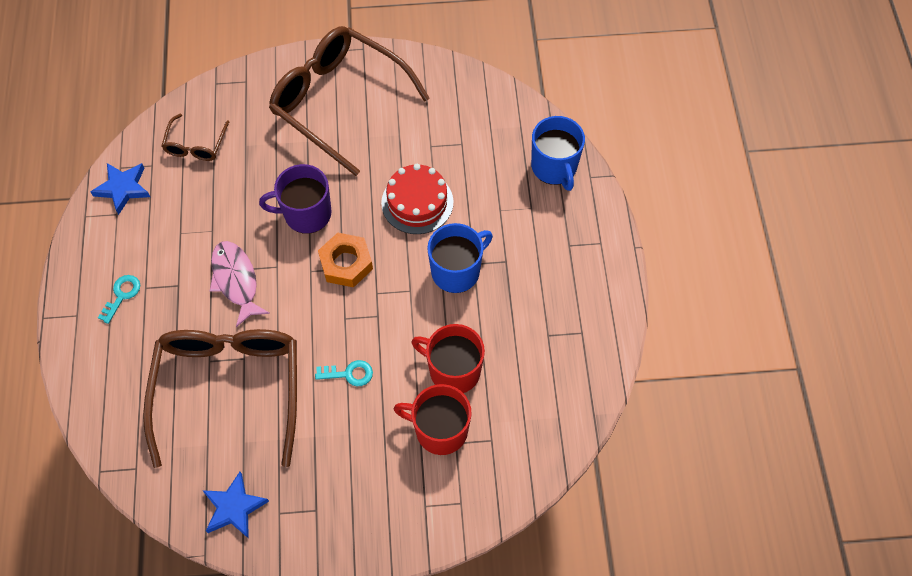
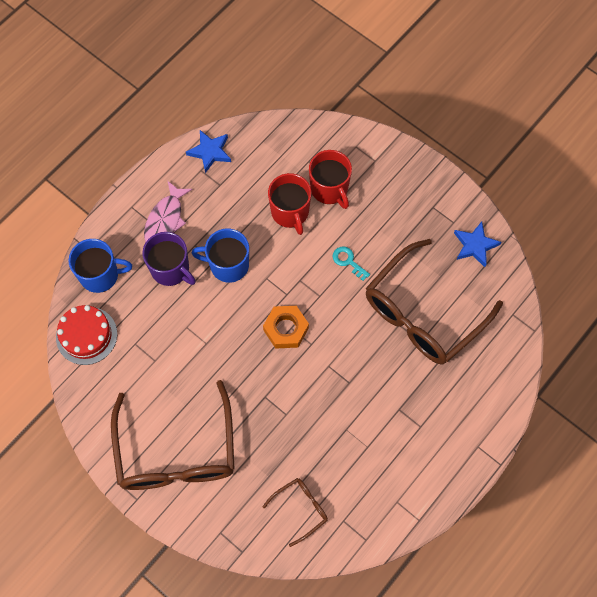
camera: 135 degrees left, 5 degrees up
(122, 295) = (439, 434): turquoise key -> none
(123, 188) = (377, 519): blue star -> blue star (210, 152)
(236, 280) = (361, 379): pink fish -> pink fish (165, 220)
(306, 214) = (277, 385): purple mug -> purple mug (171, 269)
(417, 202) = (204, 329): red cake -> red cake (86, 335)
(554, 167) = (100, 275): blue mug -> blue mug turned 60 degrees clockwise

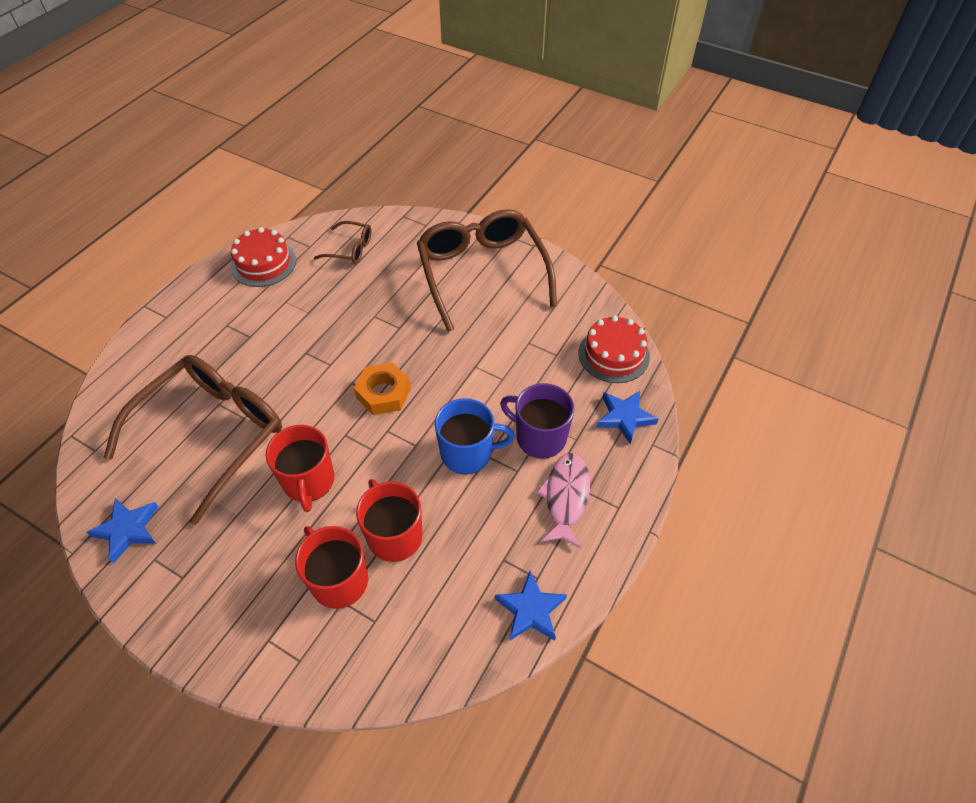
camera: 170 degrees right, 15 degrees down
(100, 275) = (624, 417): blue mug -> blue star
(301, 508) = (351, 249): brown glasses -> brown glasses turned 120 degrees counterclockwise
(348, 261) = (308, 481): turquoise key -> red mug
(389, 503) = (263, 263): none -> red cake

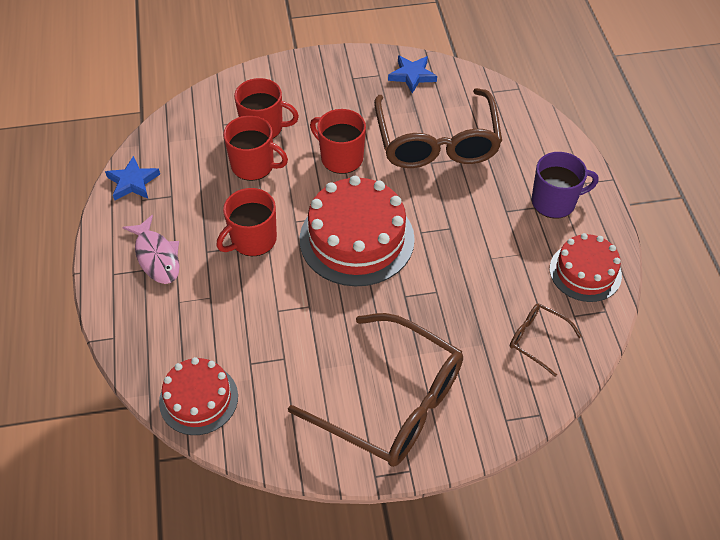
camera: 140 degrees right, 0 degrees up
(351, 249) = (536, 339): brown glasses -> brown glasses turned 60 degrees clockwise
(383, 393) = (356, 239): orange nut -> red cake
(467, 453) = (252, 240): blue mug -> red mug
(539, 437) = (208, 285): purple mug -> purple mug (554, 202)
(624, 417) = (150, 345): blue star -> none

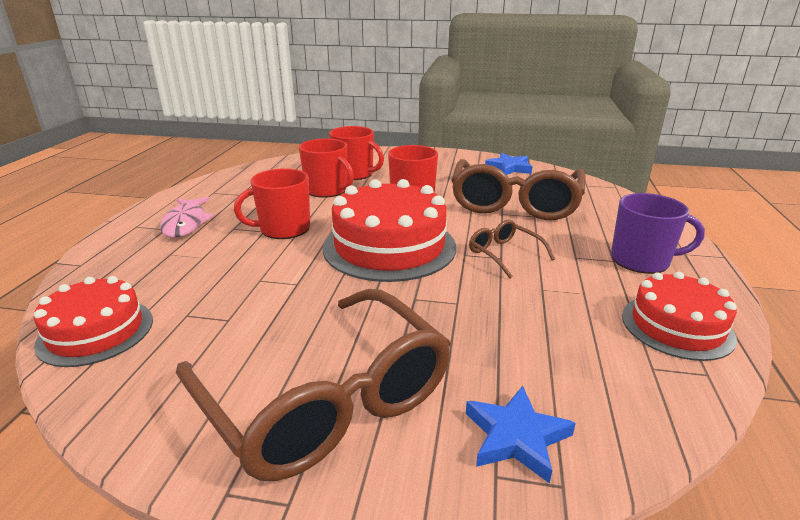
camera: 20 degrees right, 25 degrees down
(133, 182) = (217, 183): blue star -> blue star (516, 437)
(536, 339) = (583, 380): brown glasses -> brown glasses (503, 254)

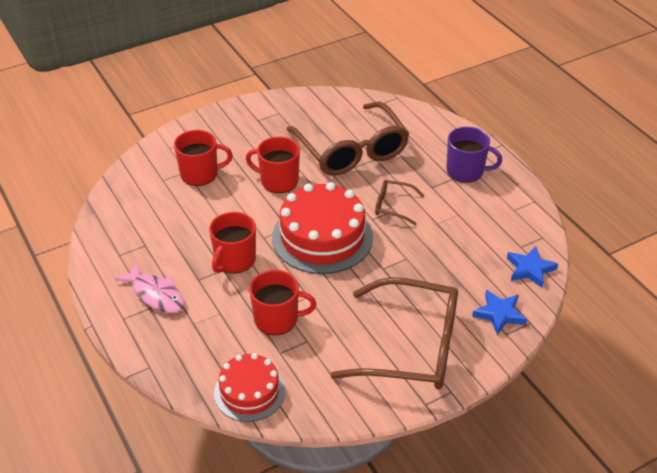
camera: 40 degrees left, 15 degrees up
(327, 190) = (206, 204): red mug -> red mug (277, 319)
(509, 168) = (307, 107): blue star -> blue star (530, 269)
(641, 260) = (466, 171): purple mug -> purple mug turned 45 degrees clockwise
(676, 326) = (514, 214): red cake -> none

